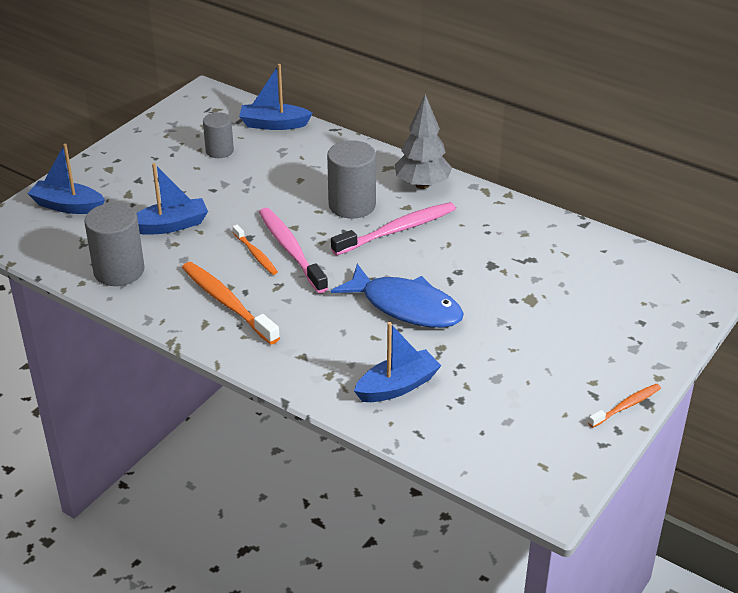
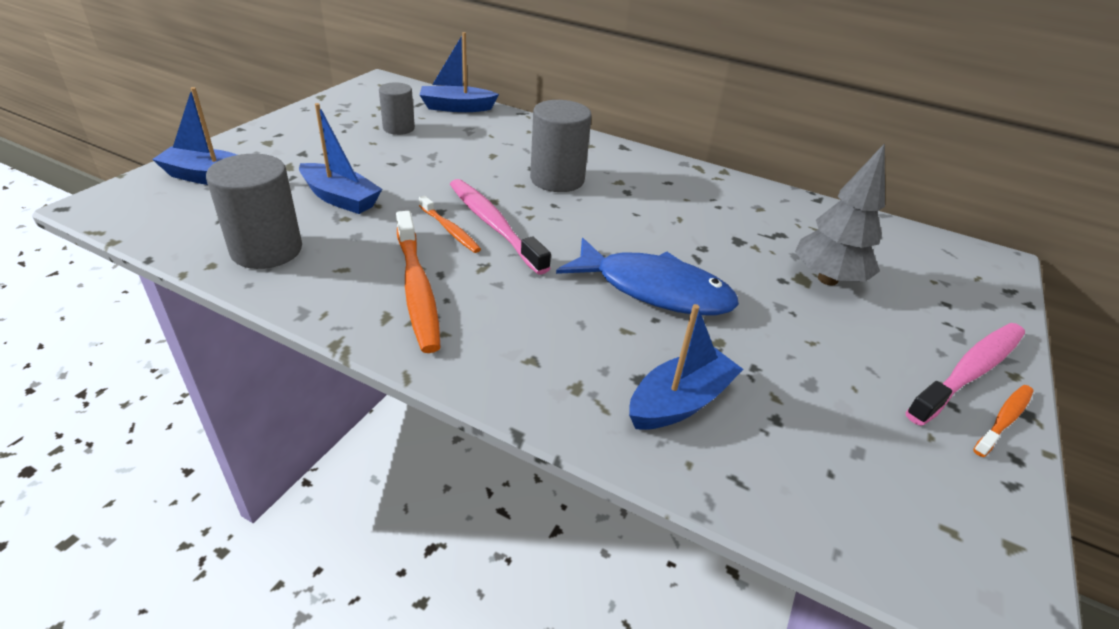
camera: 10 degrees left, 0 degrees up
(171, 225) = (340, 198): blue boat -> blue boat turned 60 degrees clockwise
(227, 303) = (417, 288): orange toothbrush -> orange toothbrush turned 150 degrees counterclockwise
(397, 230) = (616, 204): pink toothbrush -> pink toothbrush (969, 372)
(422, 185) = (629, 161): grey tree -> grey tree (827, 279)

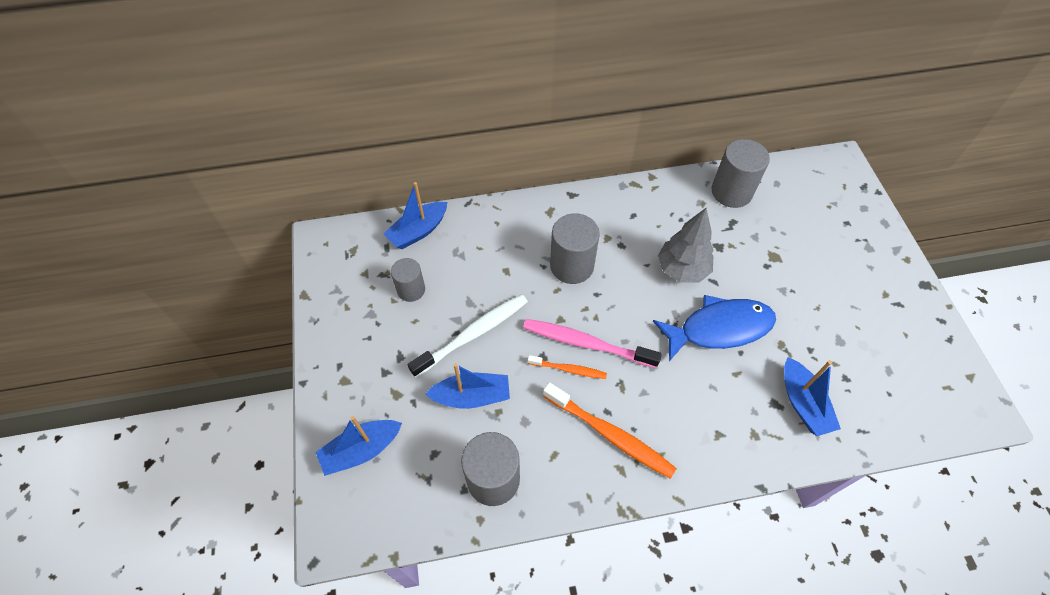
camera: 35 degrees left, 20 degrees up
(404, 170) = (473, 334): none -> white toothbrush
(680, 402) = (803, 403): blue boat -> blue boat turned 150 degrees clockwise
(807, 216) = (731, 192): none -> grey cylinder
(827, 279) = (785, 247): grey tree -> grey tree (682, 270)
(969, 372) = (890, 273): pink toothbrush -> none
(1004, 419) = (922, 297): orange toothbrush -> none

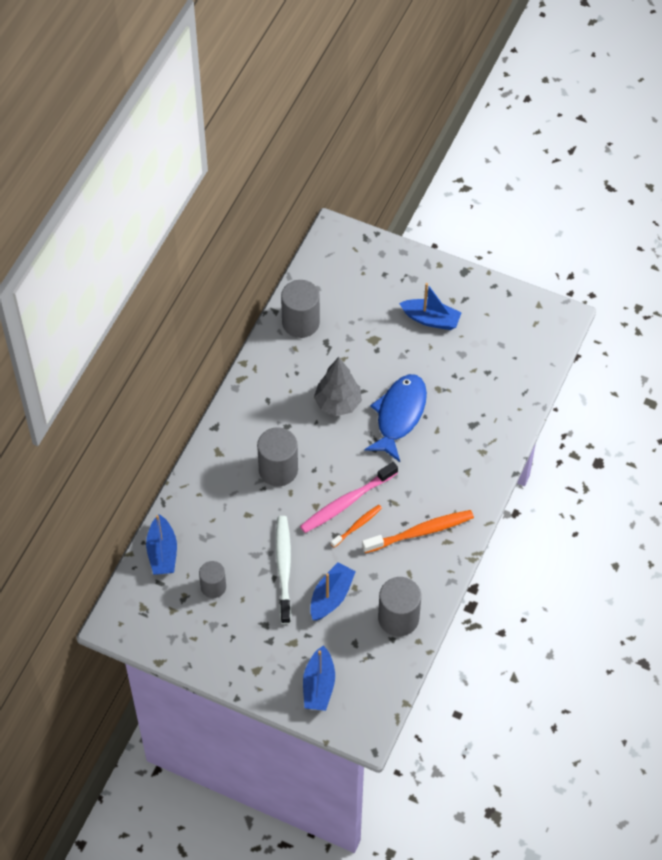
camera: 55 degrees left, 0 degrees up
(803, 403) = (484, 409): blue boat -> blue boat (431, 319)

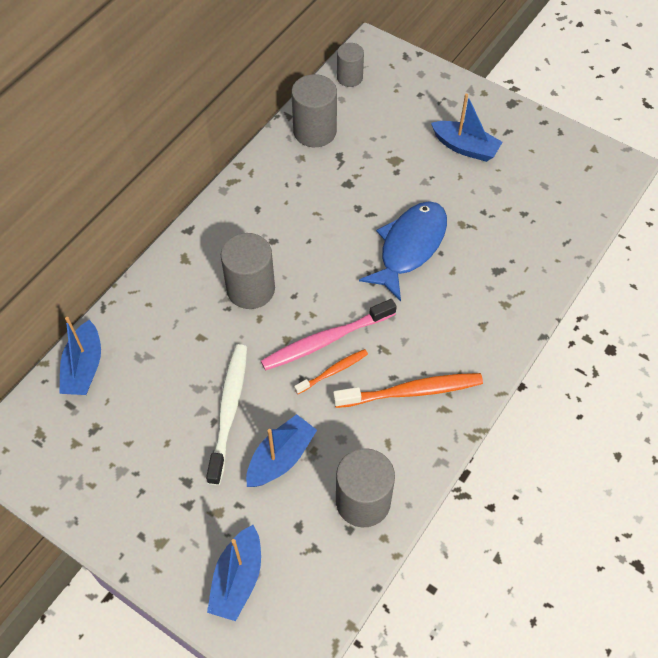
camera: 10 degrees right, 0 degrees up
(213, 587) = (134, 421): grey cylinder -> grey cylinder (349, 78)
(338, 403) = (339, 223): grey tree -> none

